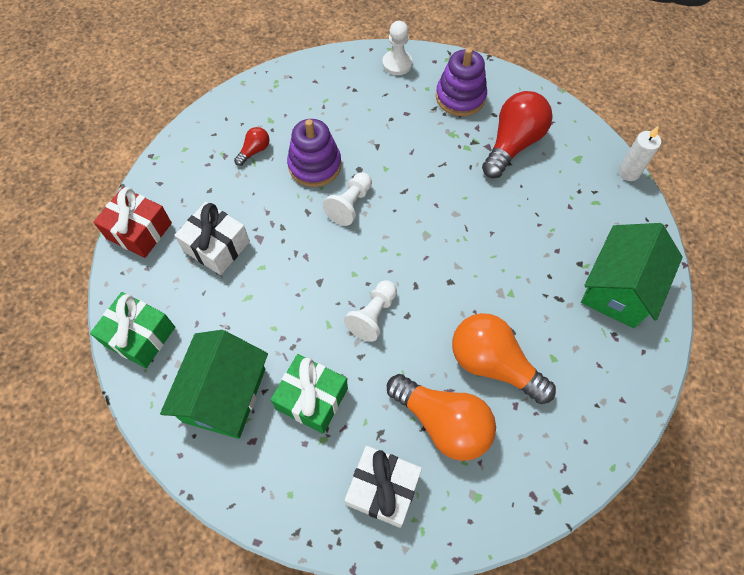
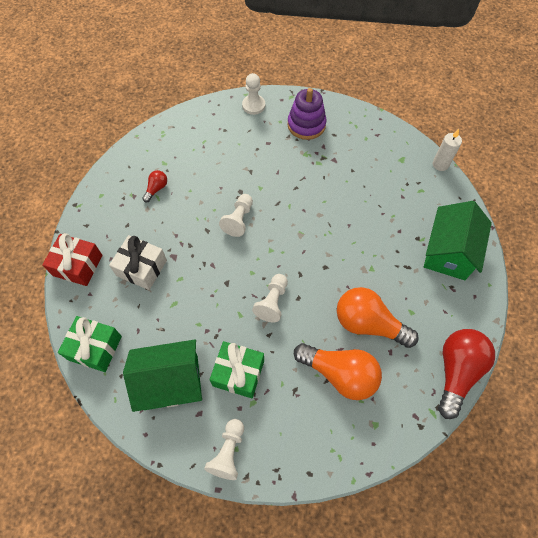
camera: 10 degrees left, 0 degrees up
(224, 395) = (171, 382): green house -> green house turned 75 degrees clockwise
(279, 497) = (228, 452): none -> white pawn
(315, 165) = (205, 193): purple stacking toy -> none
(383, 489) = (305, 432): white gift -> none
(513, 144) = (352, 155): red light bulb -> red light bulb (456, 371)

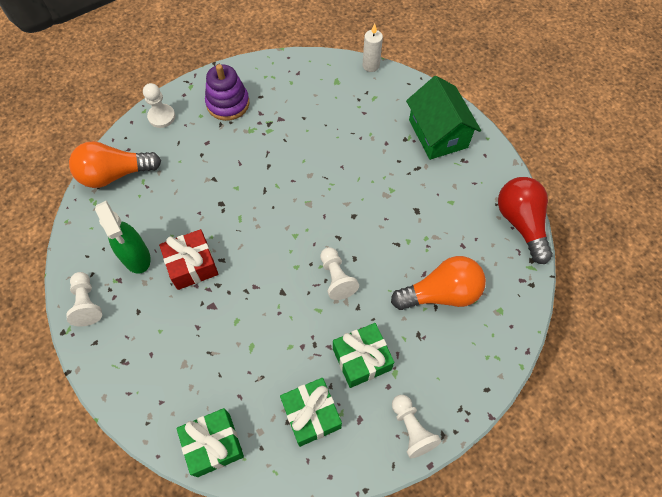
camera: 40 degrees left, 0 degrees up
(78, 265) = (123, 386): red gift -> red gift (192, 265)
(142, 268) = (190, 339): white gift -> none
(156, 189) = (136, 257): red light bulb -> green spray bottle
(171, 382) = (311, 414): green house -> green gift
(238, 220) = (242, 229): white pawn -> white pawn (87, 303)
(368, 324) = (427, 236): orange light bulb -> orange light bulb (115, 174)

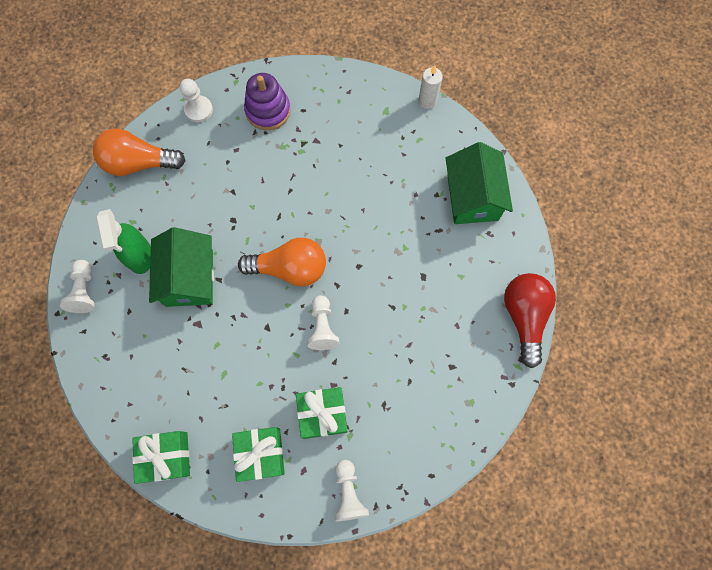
camera: 15 degrees right, 10 degrees up
(192, 265) = (189, 278): red gift -> green house
(441, 293) = (419, 369): orange light bulb -> orange light bulb (290, 268)

